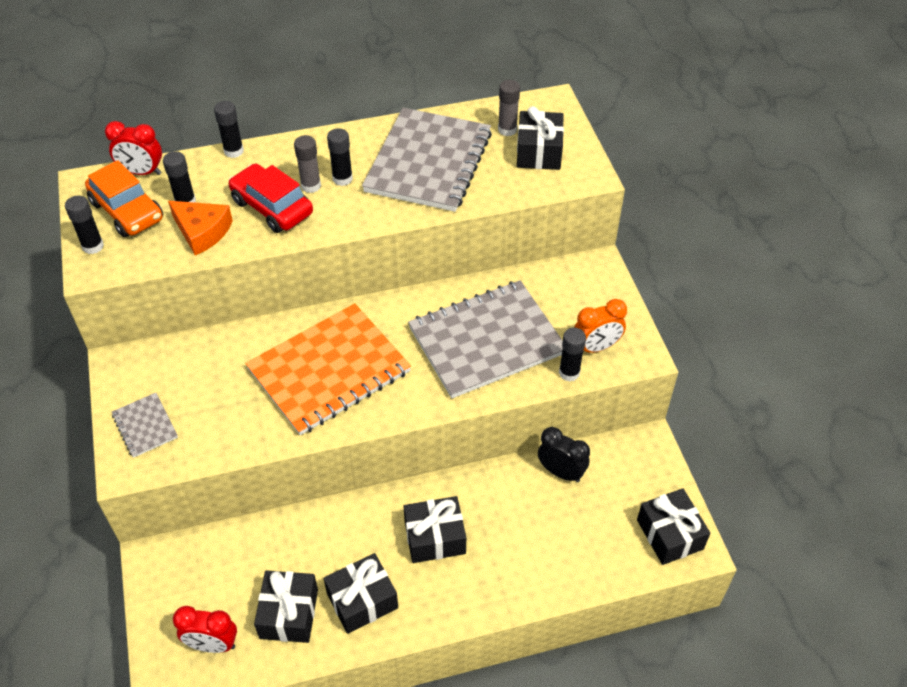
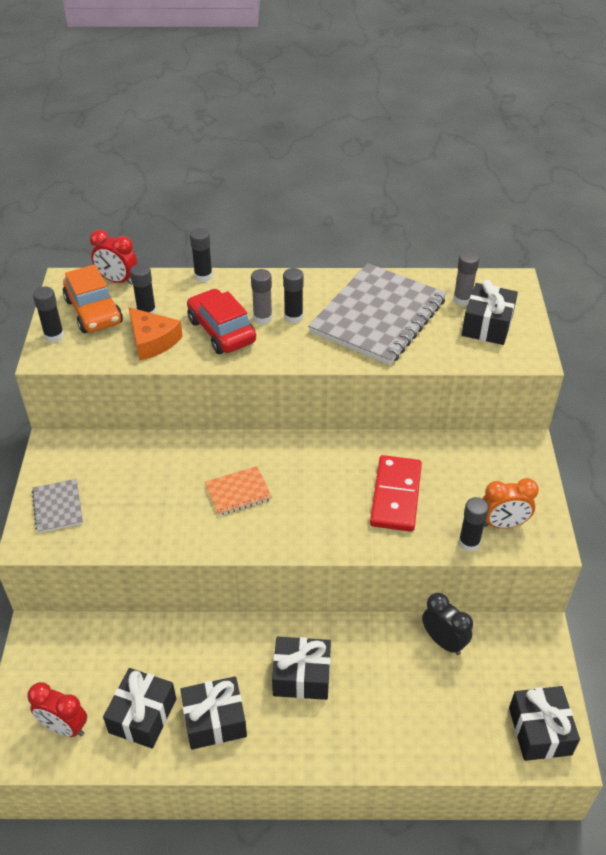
camera: 15 degrees right, 5 degrees down
(329, 370) = (238, 492): orange notebook -> orange notebook, size x0.45
(486, 341) = (395, 495): grey notebook -> red domino

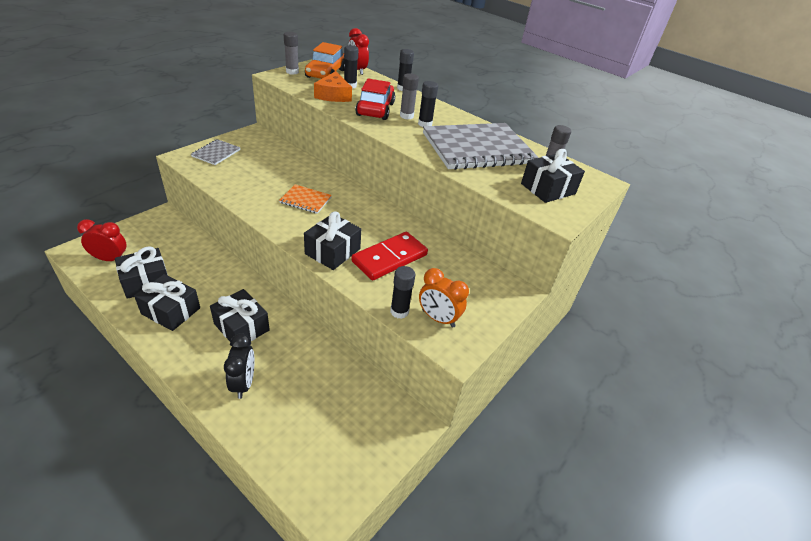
camera: 35 degrees right, 5 degrees down
(54, 336) = (292, 72): black glue stick -> grey glue stick
(64, 727) = (110, 259): red clock -> red clock turned 120 degrees clockwise
(443, 641) = (344, 376): black clock -> black clock (243, 383)
(540, 731) = (332, 481): black gift -> black gift (332, 251)

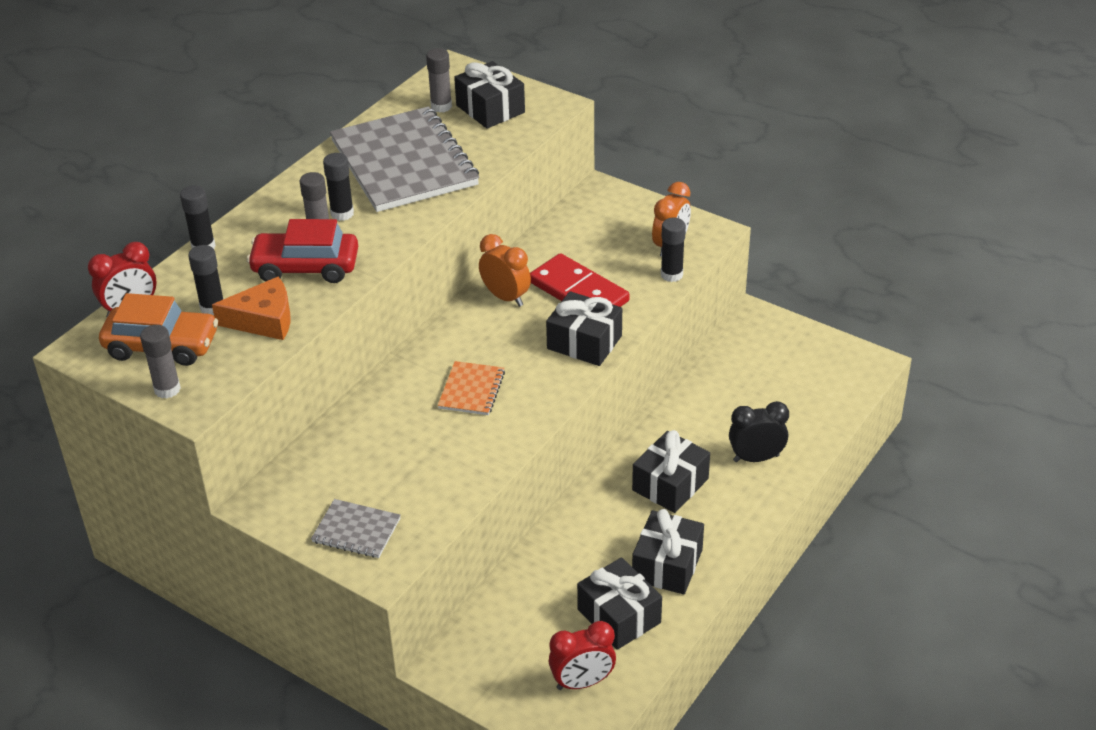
camera: 90 degrees left, 0 degrees up
(110, 259) = (582, 682): red clock -> red clock turned 105 degrees counterclockwise
(392, 225) = (505, 297): none -> orange clock

